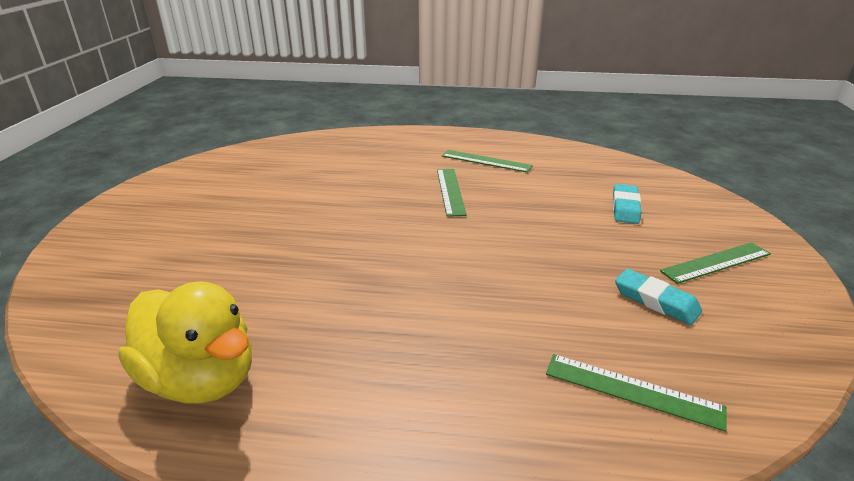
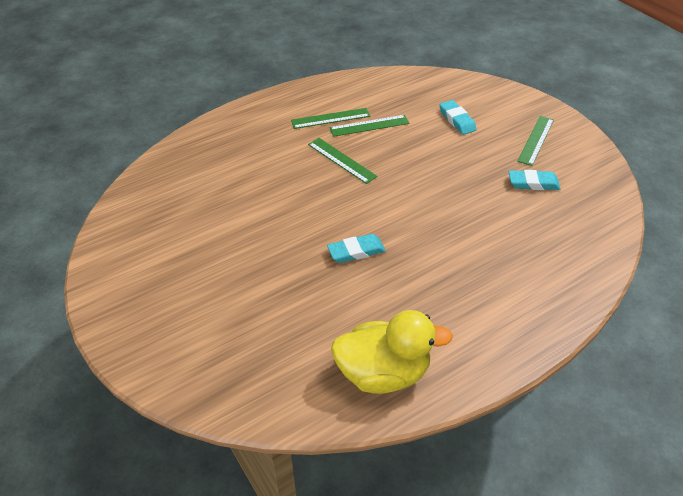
camera: 40 degrees left, 15 degrees up
(353, 261) = (356, 251): none -> turquoise eraser
(632, 390) = (570, 242): green ruler -> green ruler (369, 125)

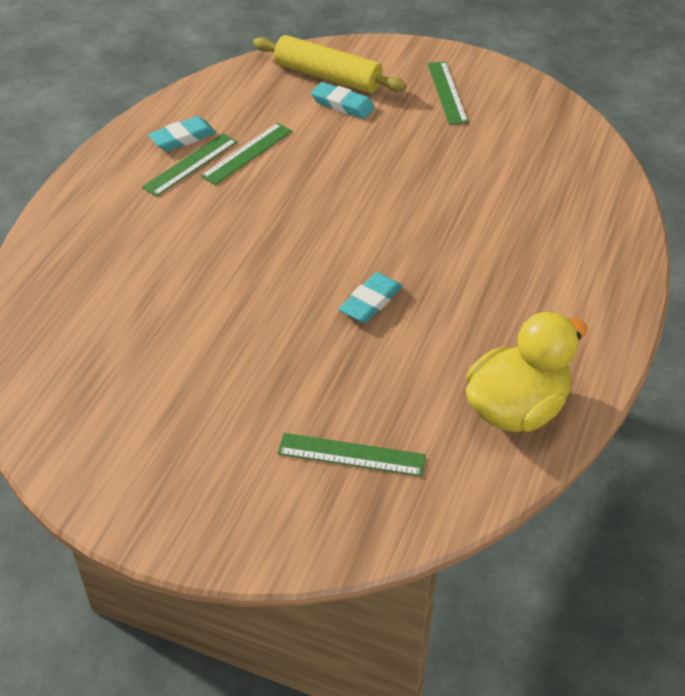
camera: 35 degrees left, 0 degrees up
(341, 160) = (254, 208): green ruler -> green ruler (351, 455)
(464, 99) = (328, 77): none -> yellow rolling pin
(533, 183) = (485, 141): turquoise eraser -> turquoise eraser (182, 138)

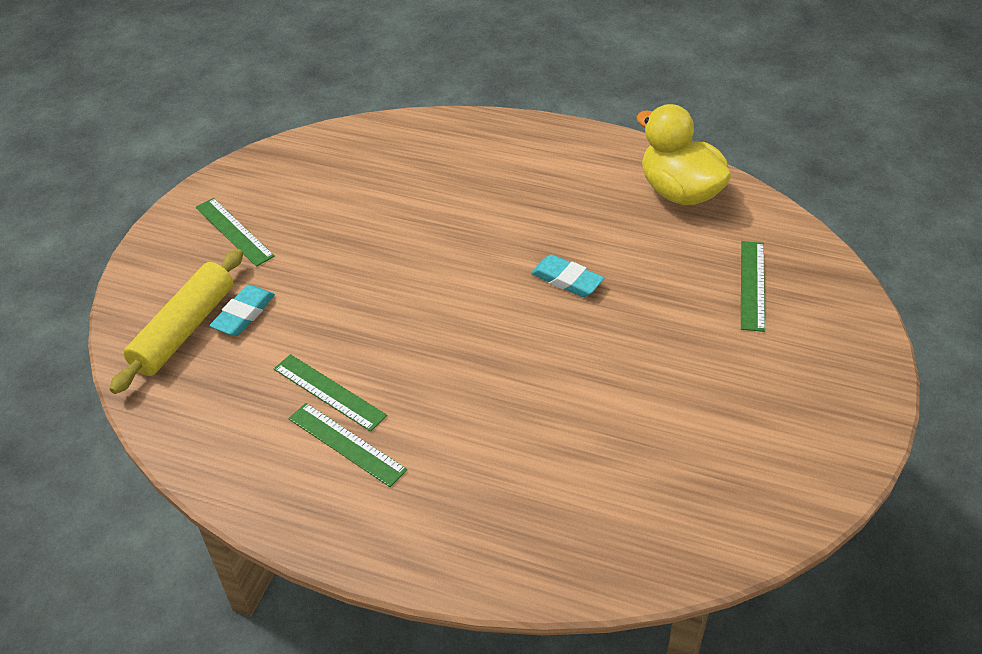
camera: 90 degrees left, 0 degrees up
(182, 138) = (292, 458): turquoise eraser -> none
(447, 92) = (234, 231): green ruler -> green ruler turned 60 degrees clockwise

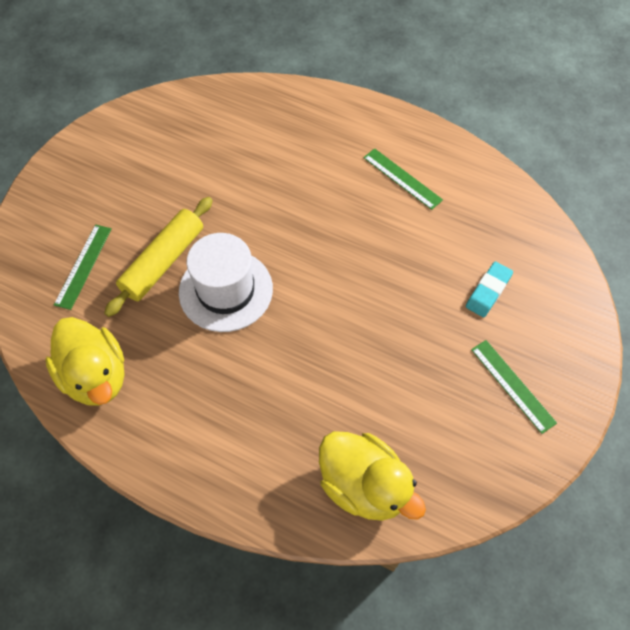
camera: 175 degrees left, 15 degrees up
(184, 330) = (533, 282): yellow rolling pin -> yellow rolling pin (163, 262)
(329, 392) = (416, 216): green ruler -> none
(391, 148) = (364, 485): none -> yellow duck
(567, 280) = (226, 290): turquoise eraser -> white hat

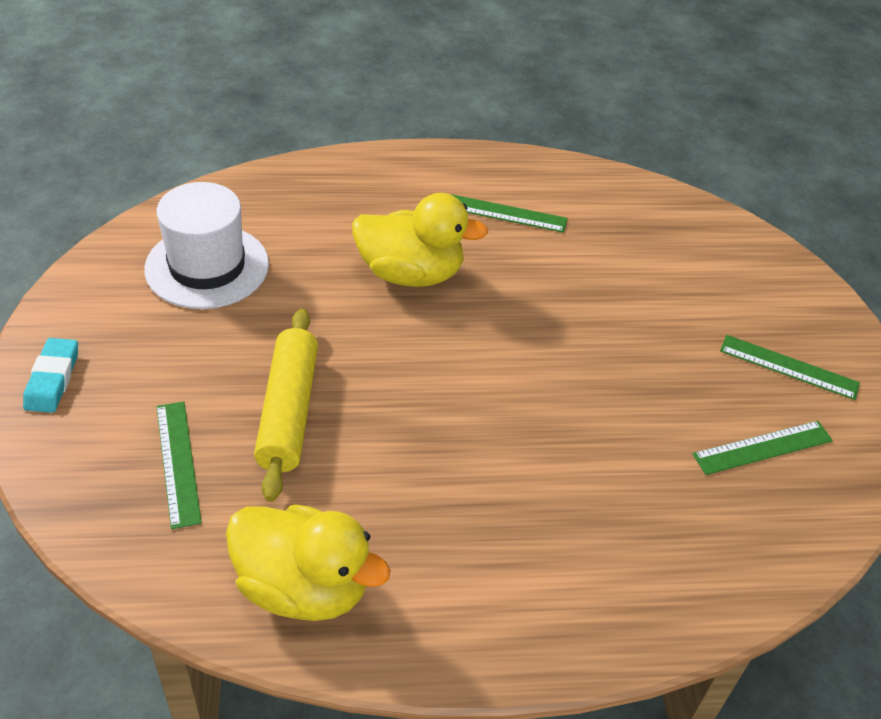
camera: 35 degrees left, 15 degrees down
(226, 290) = (397, 409): white hat -> white hat (207, 266)
(364, 485) = (731, 542): yellow duck -> yellow duck (410, 274)
(441, 433) = (762, 447): none -> green ruler
(488, 291) = (688, 288): turquoise eraser -> turquoise eraser (53, 379)

